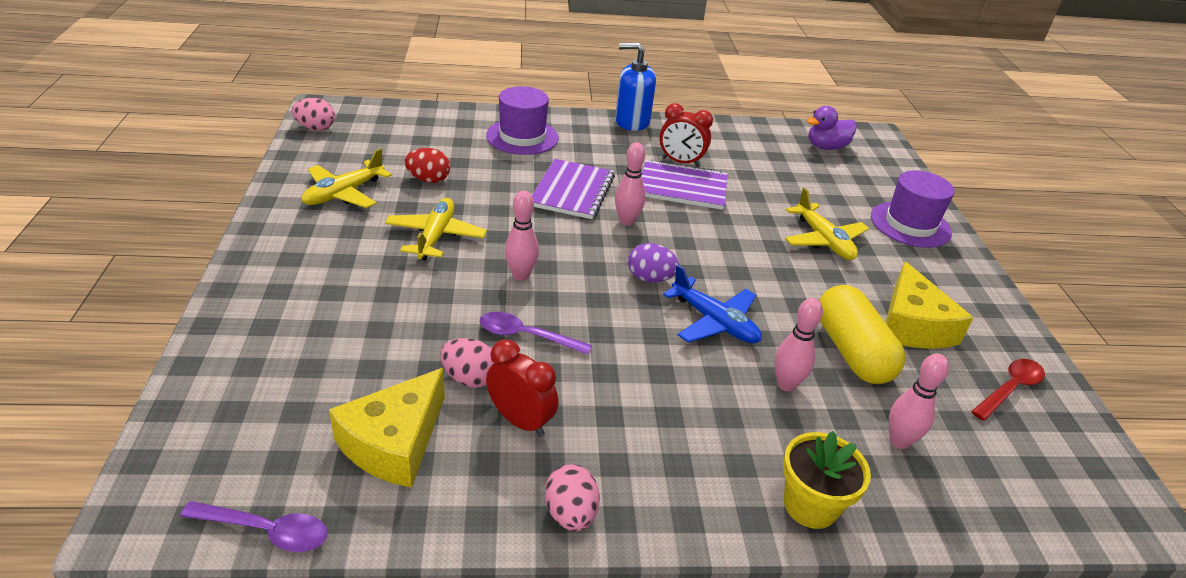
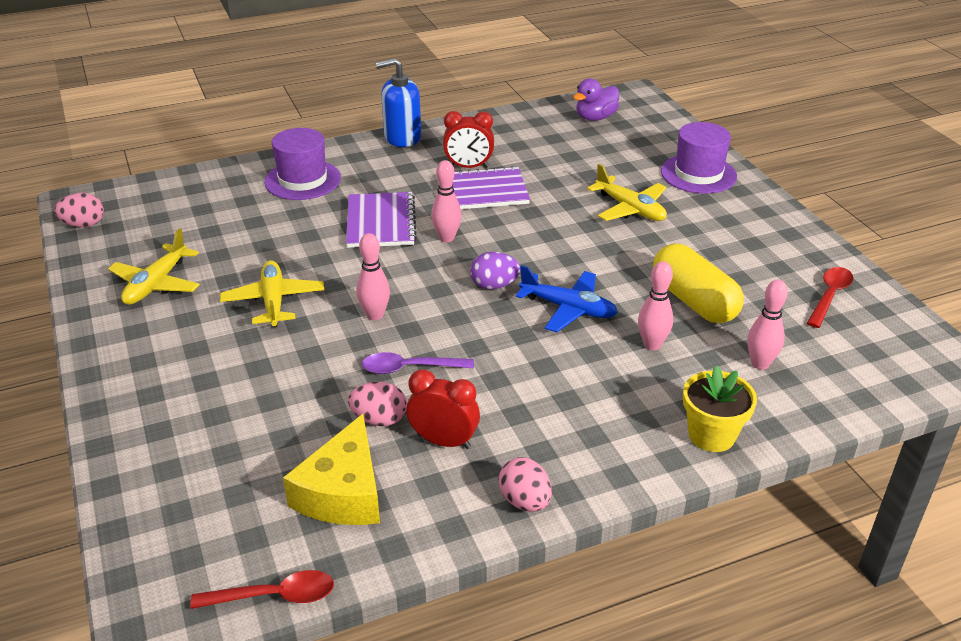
camera: 15 degrees left, 0 degrees up
(266, 531) = (274, 596): purple spoon -> red spoon
(428, 180) = (233, 248): red egg -> none
(912, 325) = (734, 264): yellow cheese -> none

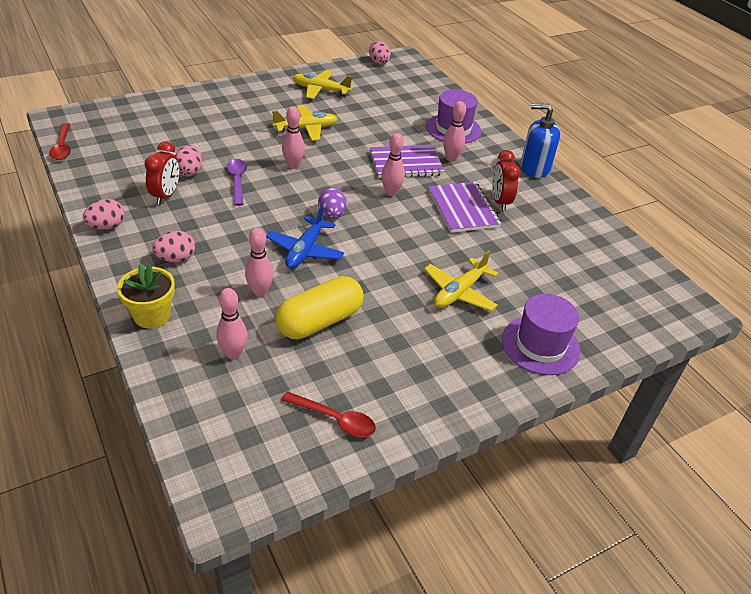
camera: 80 degrees right, 5 degrees up
(343, 492) = (130, 162): yellow cheese -> none
(373, 188) = (451, 158): none -> pink bowling pin
(402, 137) = (534, 168): blue soap dispenser -> blue soap dispenser turned 60 degrees counterclockwise
(595, 117) = (626, 278): purple duck -> none
(595, 420) = (176, 258): none -> pink egg

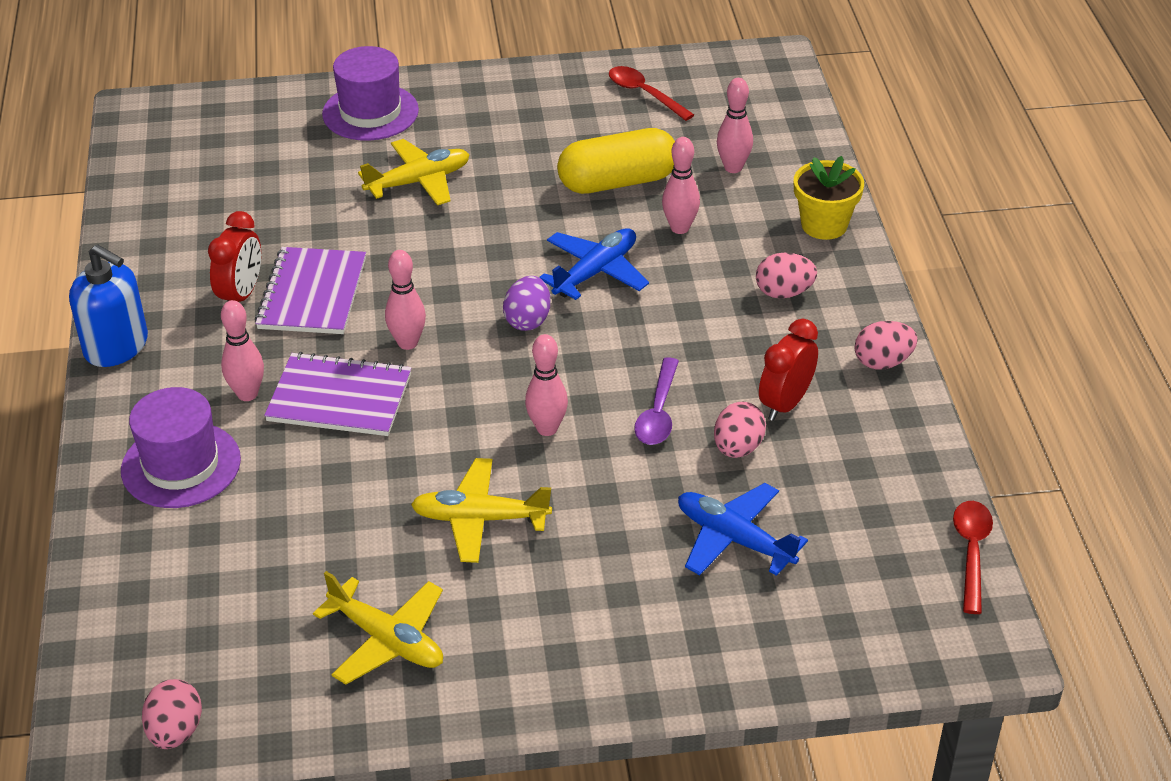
camera: 155 degrees left, 0 degrees up
(183, 137) = (734, 539): none -> blue plane

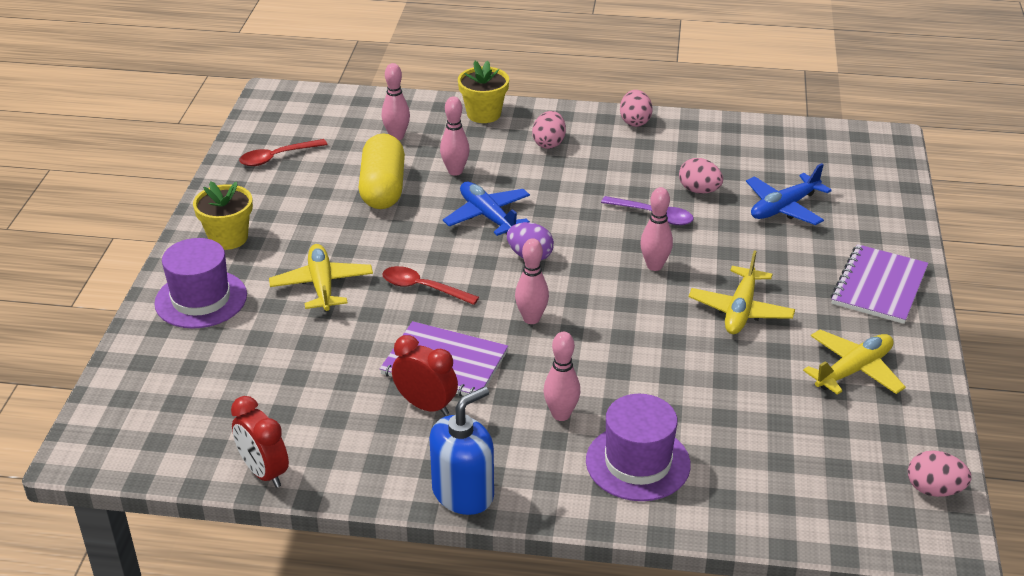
camera: 75 degrees left, 5 degrees down
(339, 398) = (584, 363): purple notebook -> purple notebook (879, 286)
(479, 101) = (228, 238): none -> yellow flower pot
(785, 404) = (662, 164): red clock -> red clock (264, 472)
(971, 552) = (812, 128): red spoon -> red spoon (423, 288)

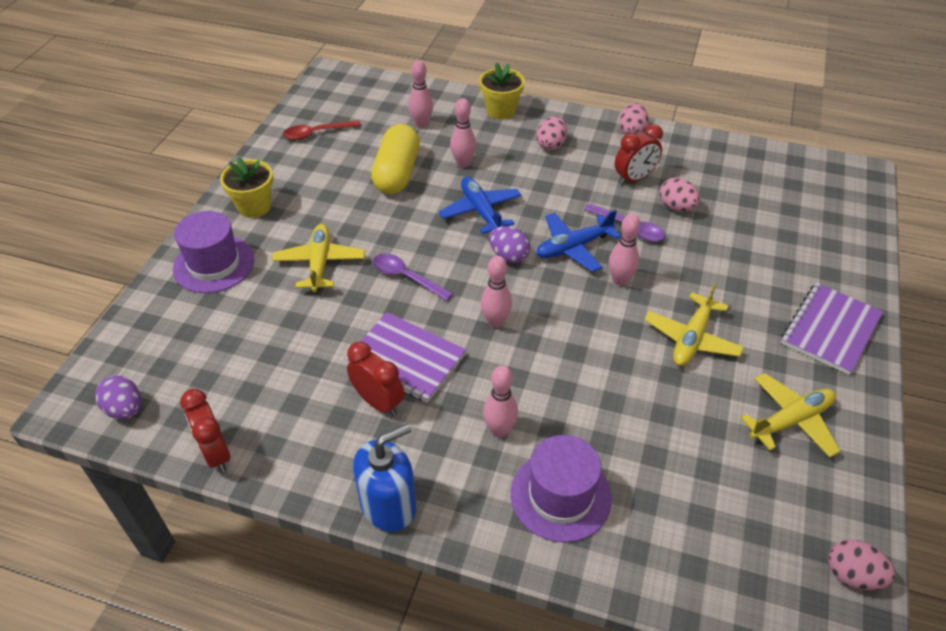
camera: 10 degrees right, 10 degrees up
(149, 446) = (125, 409): none -> purple egg
(423, 288) = (406, 277): red spoon -> purple spoon
(648, 168) = (634, 178): none -> red clock
(784, 208) = (752, 234): blue plane -> blue plane (573, 247)

